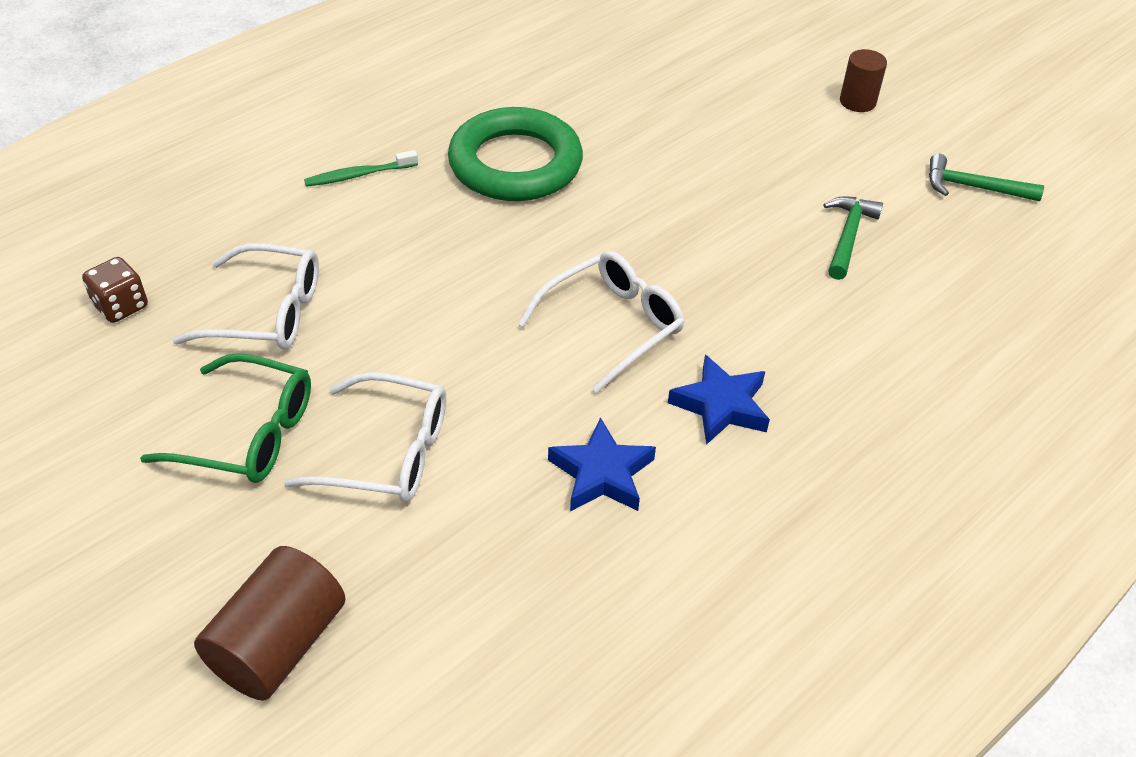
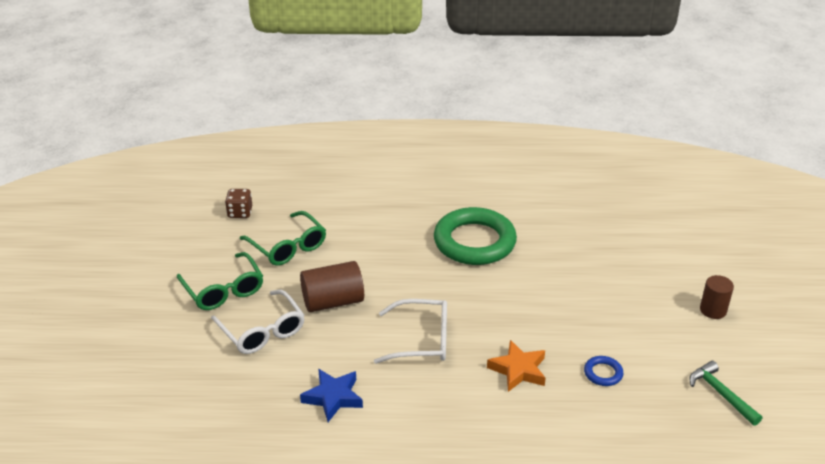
camera: 45 degrees right, 10 degrees down
(267, 312) = (288, 247): white glasses -> green glasses
(278, 644) = (140, 373): brown cylinder -> brown cylinder (333, 301)
(359, 175) = (396, 209): green toothbrush -> none
(721, 405) = (424, 406): blue star -> none
(763, 290) = (518, 370): none -> orange star
(848, 236) = (603, 373): green hammer -> blue ring

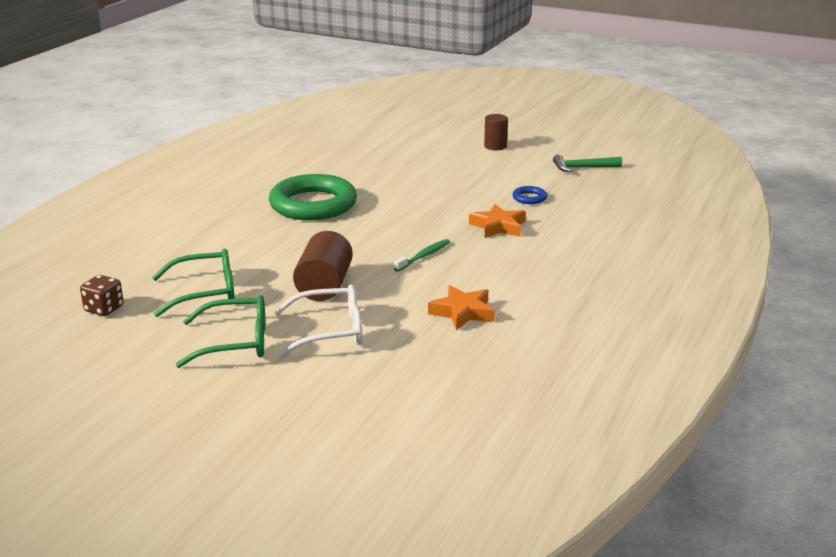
camera: 65 degrees left, 10 degrees down
(333, 397) = (462, 312): blue star -> orange star
(422, 340) = (423, 256): white glasses -> green toothbrush

